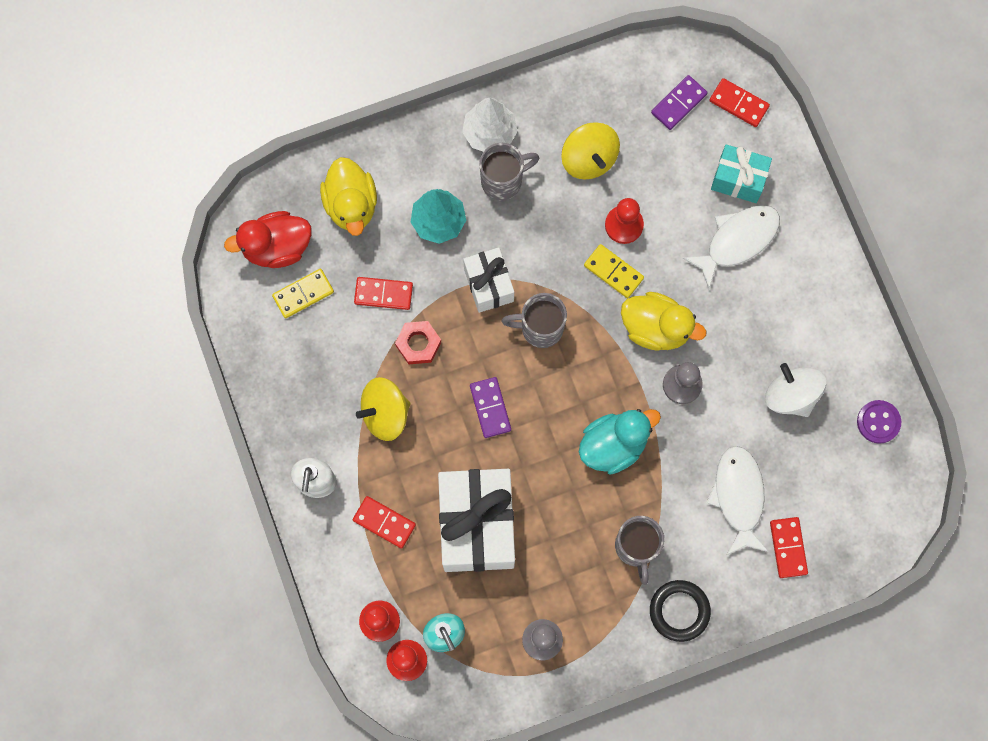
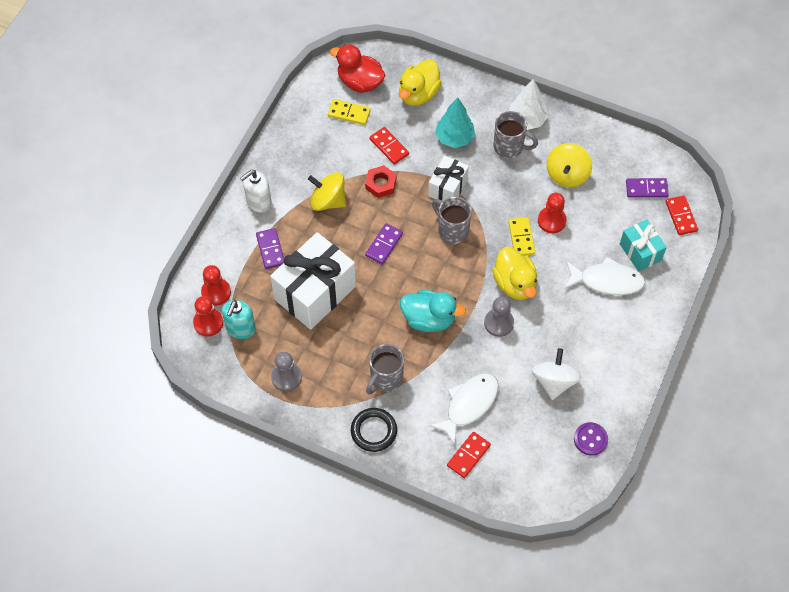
camera: 45 degrees right, 15 degrees down
(384, 522) = (270, 249): red domino -> purple domino

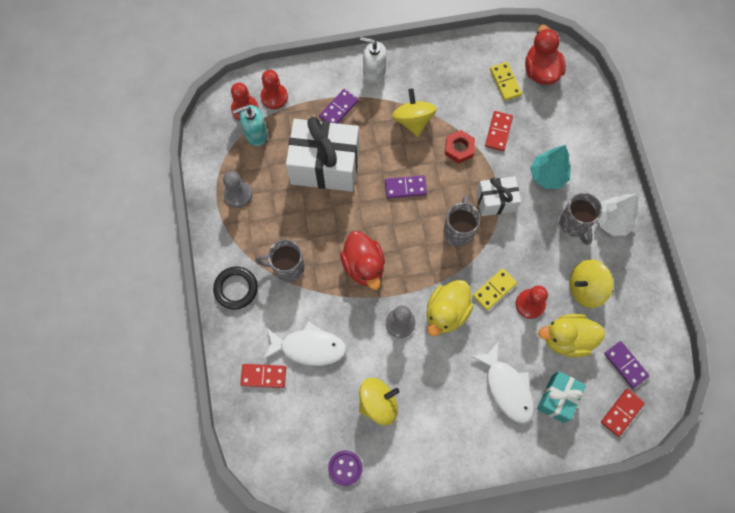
camera: 55 degrees right, 10 degrees up
(418, 94) = (566, 121): yellow duck -> yellow duck (566, 339)
(429, 319) = (364, 266): turquoise duck -> red duck
(554, 381) = (378, 403): white spinning top -> yellow spinning top

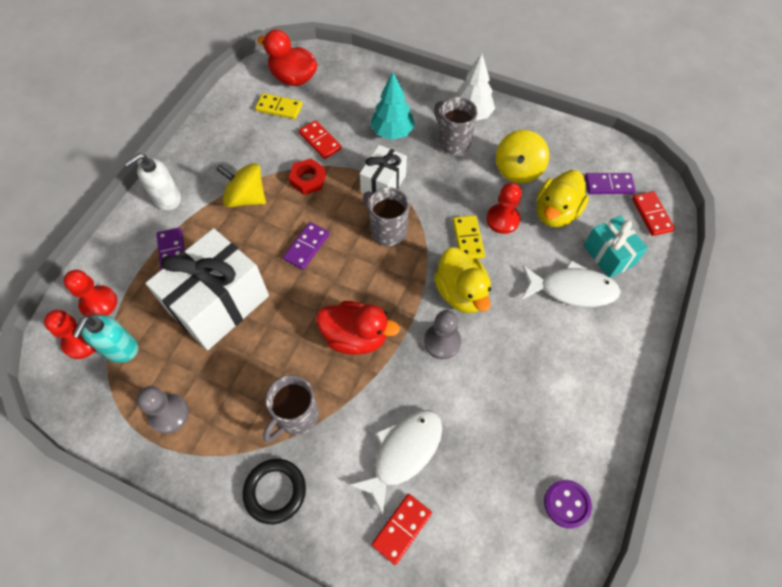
camera: 55 degrees left, 10 degrees down
(378, 403) = (514, 420): yellow spinning top -> none
(574, 224) = (453, 141): grey mug -> grey mug turned 150 degrees counterclockwise

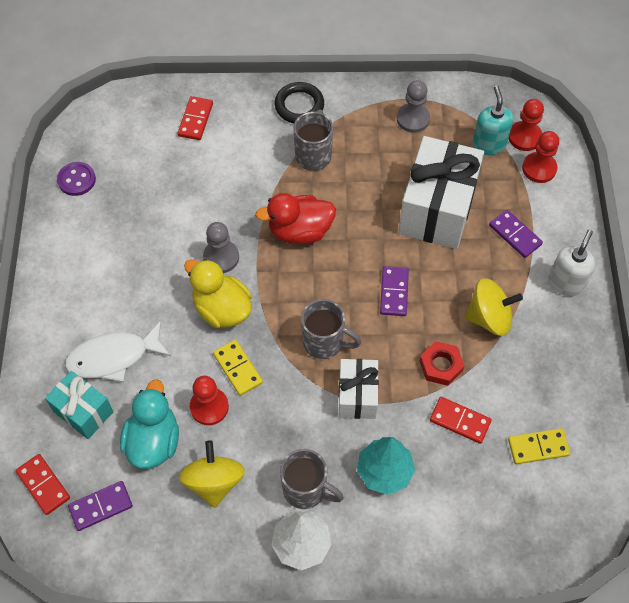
camera: 155 degrees right, 0 degrees up
(293, 78) = (553, 502): red duck -> none
(403, 453) = (216, 164): white fish -> none
(555, 212) = (153, 441): yellow duck -> turquoise duck

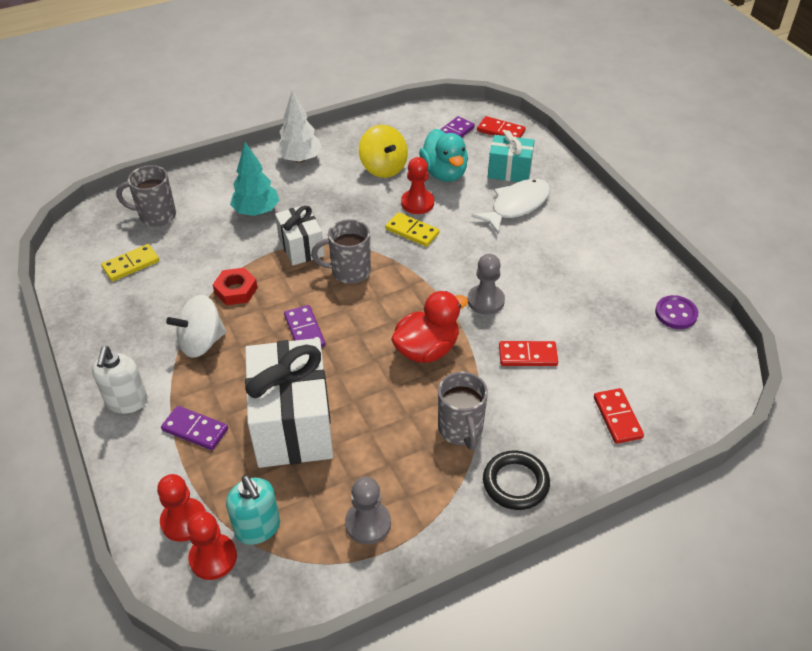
camera: 155 degrees right, 15 degrees down
(222, 309) = (455, 264): yellow duck -> none
(306, 490) = (312, 184): grey mug -> grey mug (156, 216)
(460, 421) = (205, 259): red domino -> red domino (527, 355)
(489, 317) = (201, 342): yellow spinning top -> white spinning top

